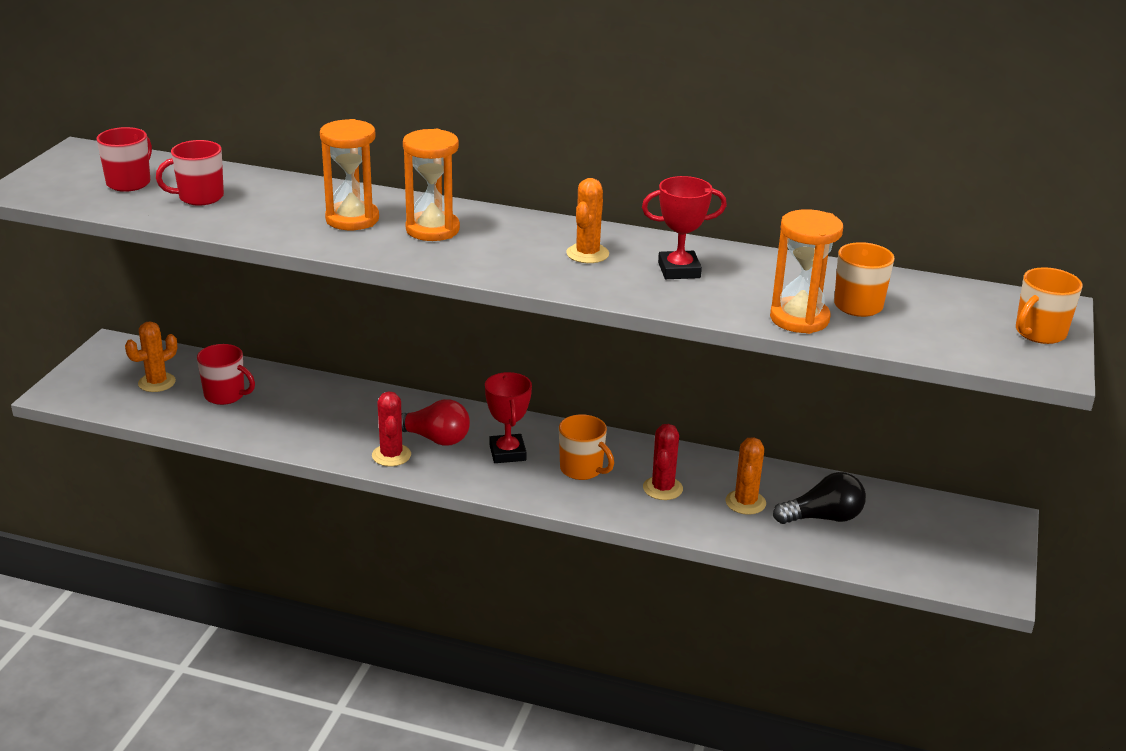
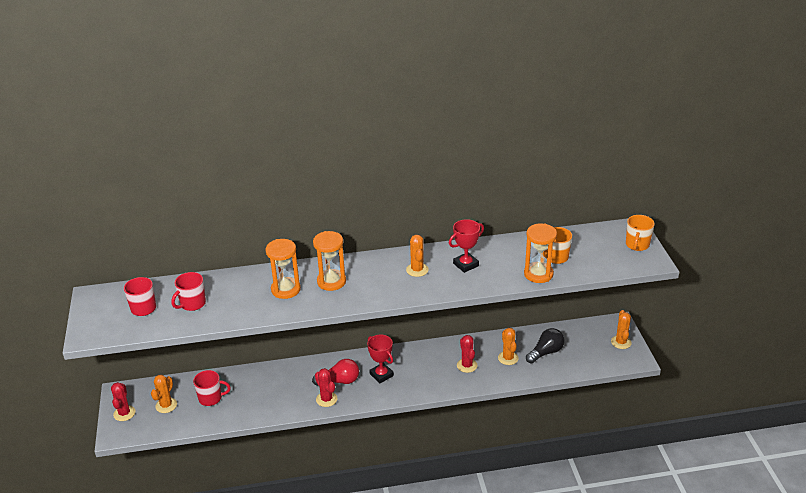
camera: 25 degrees left, 5 degrees up
(93, 373) = (124, 413): none -> red cactus
(582, 469) = (423, 370): orange mug -> none
(984, 551) = (621, 342): none -> orange cactus

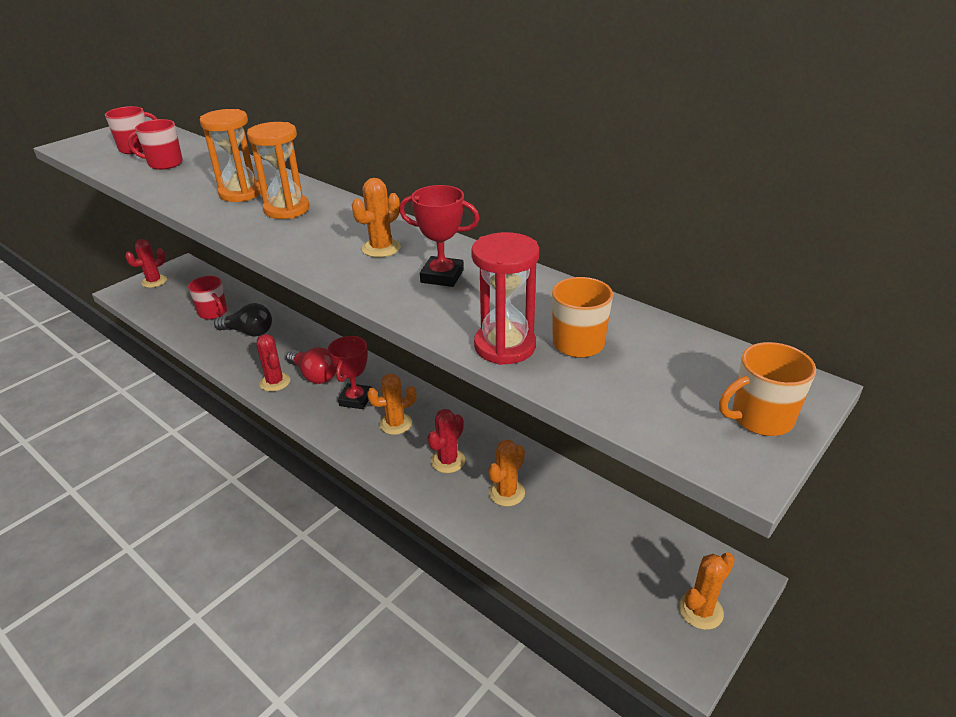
camera: 50 degrees right, 0 degrees up
(166, 405) = (182, 295): orange cactus -> orange cactus (395, 424)
(326, 399) = (275, 382): red cactus -> red cactus turned 45 degrees counterclockwise
(538, 274) = (505, 346): orange hourglass -> red hourglass
(546, 352) = (564, 527): black light bulb -> black light bulb (248, 332)

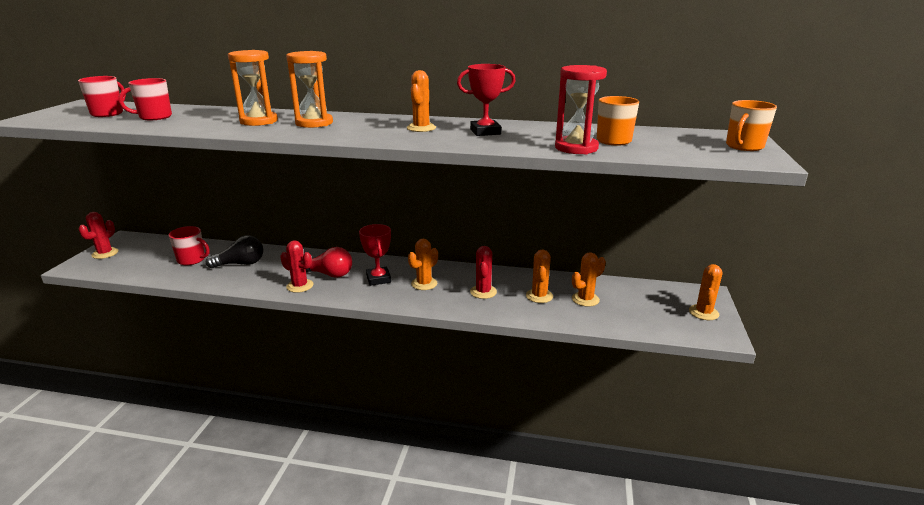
camera: 30 degrees left, 10 degrees down
(558, 521) = (585, 299): none -> orange cactus

